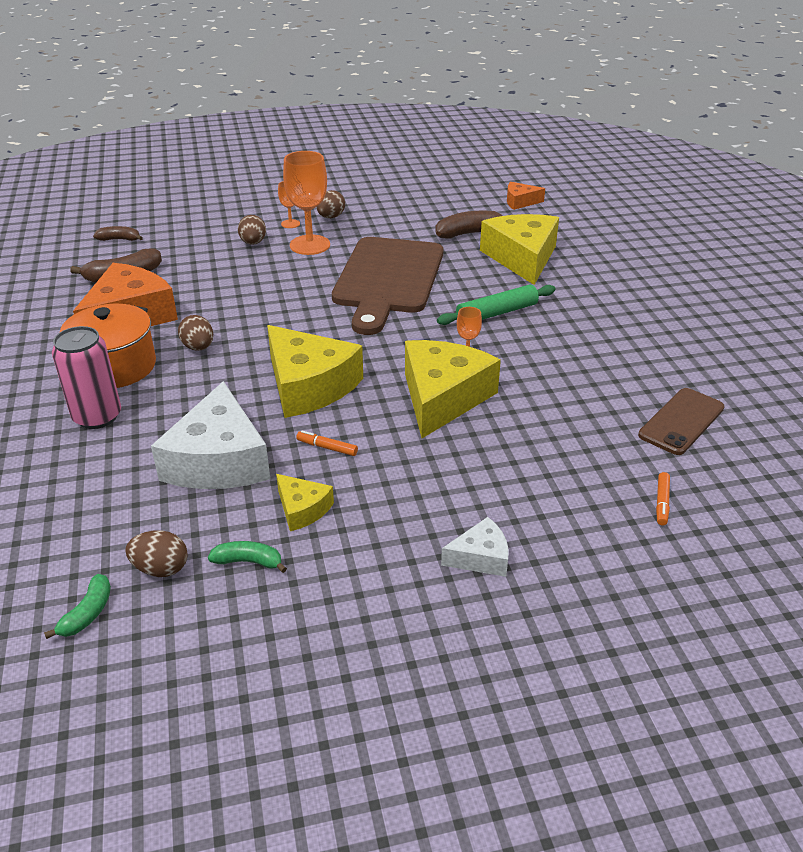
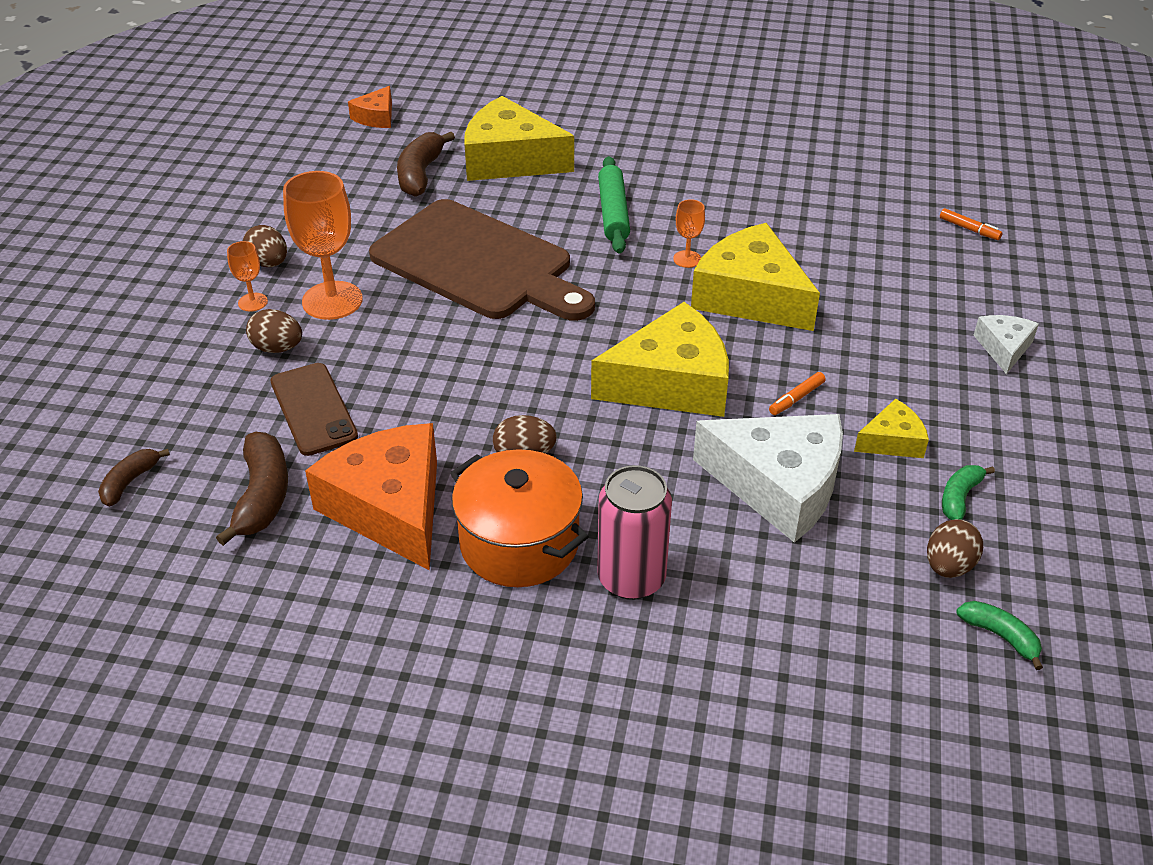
camera: 65 degrees left, 5 degrees up
(681, 421) = (864, 177): brown phone -> brown phone (313, 409)

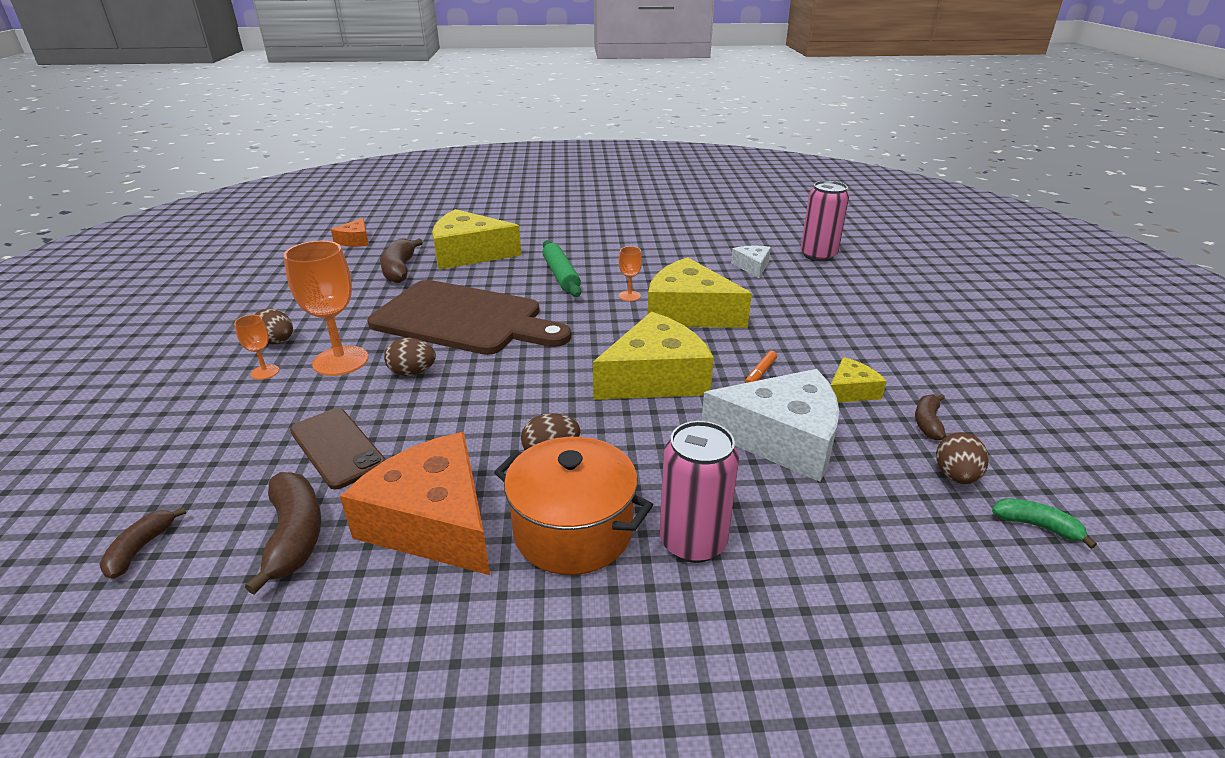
camera: 15 degrees left, 10 degrees down
(277, 348) = (294, 404): brown egg -> brown egg (412, 373)
(959, 497) = (927, 422): green banana -> brown banana
(969, 229) = (818, 255): orange marker -> pink can
(1003, 348) = (889, 319): white cheese -> white cheese (752, 266)

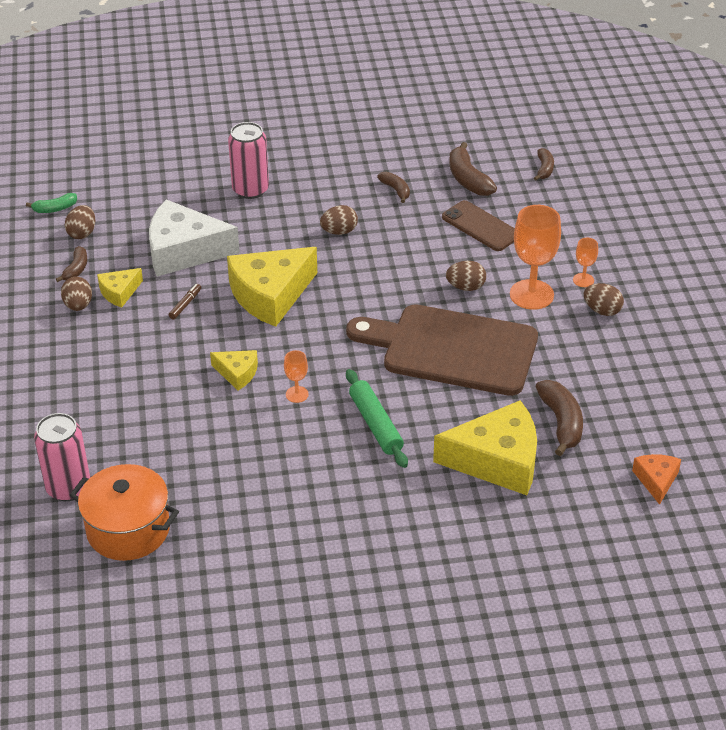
camera: 175 degrees right, 10 degrees up
(433, 522) = (396, 190): orange cheese -> brown banana
(573, 531) = (316, 191): orange pot -> orange pot (128, 530)
(688, 312) = (237, 373): yellow cheese -> yellow cheese, size x0.49
(752, 266) = (156, 457): white cheese -> none
(760, 373) = (185, 304): orange marker -> brown marker
(895, 379) = (78, 305): none -> brown egg
(1036, 526) = (55, 209): green banana -> green banana turned 45 degrees counterclockwise

